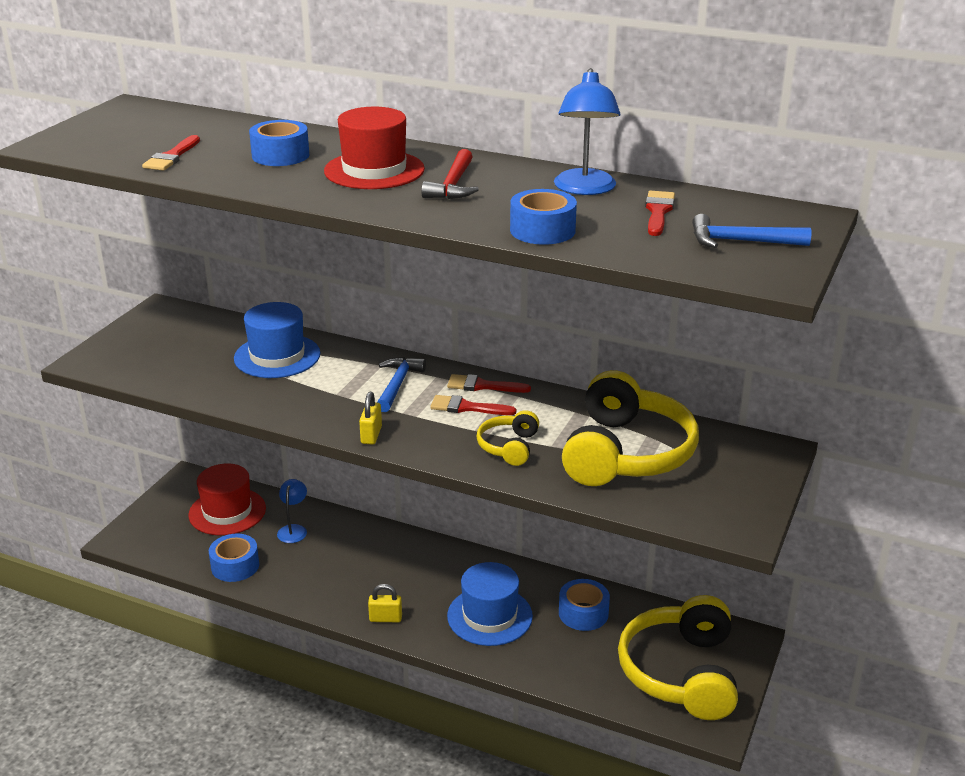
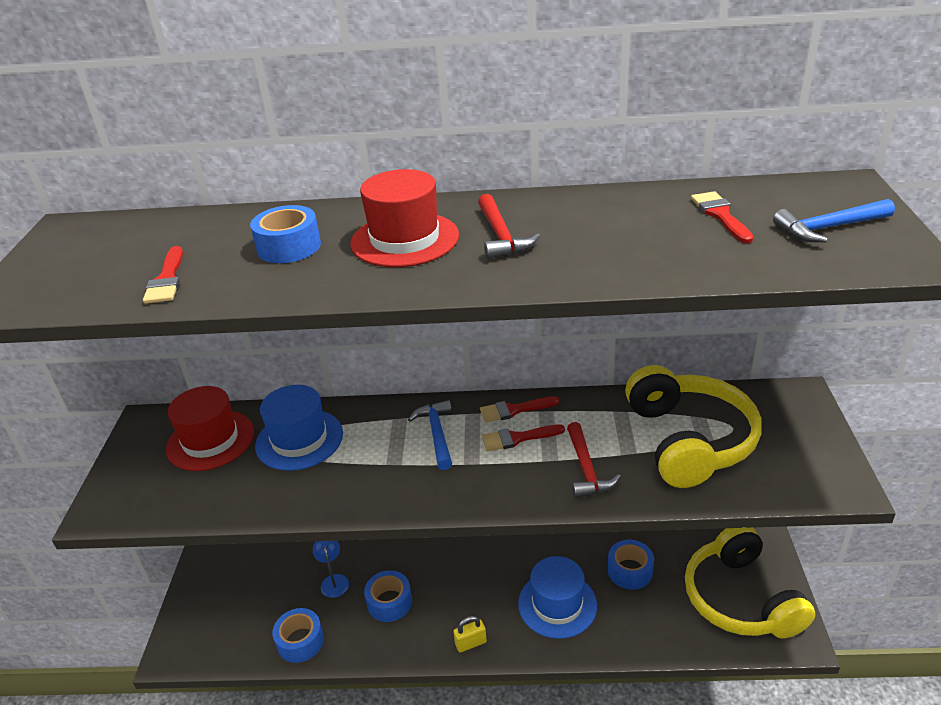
camera: 20 degrees left, 5 degrees up
(227, 512) = (260, 584): red hat -> red hat (210, 440)
(371, 435) = (452, 500): yellow padlock -> none
(509, 447) = (586, 469): yellow headphones -> red hammer
(542, 230) = (643, 266): blue tape -> blue tape (389, 602)
(585, 189) = (628, 208): blue lamp -> none

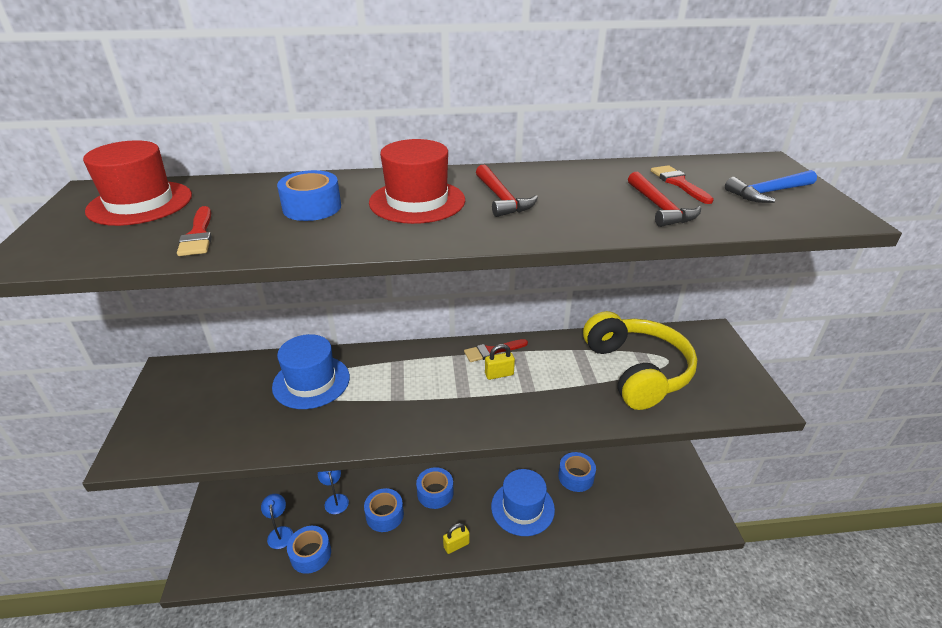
camera: 10 degrees left, 0 degrees up
(210, 440) = (230, 385): red hat -> red hat (140, 203)
(268, 614) = (280, 532): none -> blue lamp
(437, 434) = (430, 373): blue hammer -> none
(452, 580) = (435, 493): none -> blue tape
(517, 438) = (499, 374): red brush -> yellow padlock
(586, 469) = (560, 397): red hammer -> red hammer (660, 208)
(740, 598) = (663, 494): yellow headphones -> none

